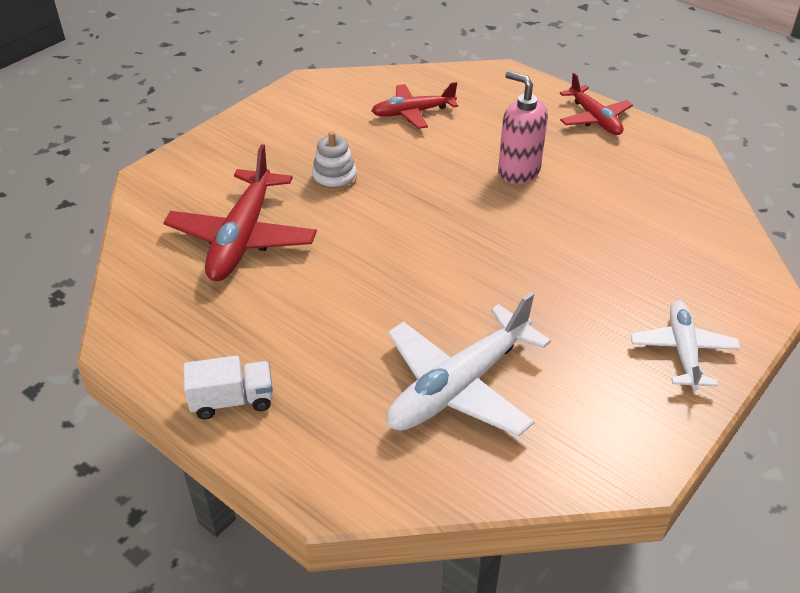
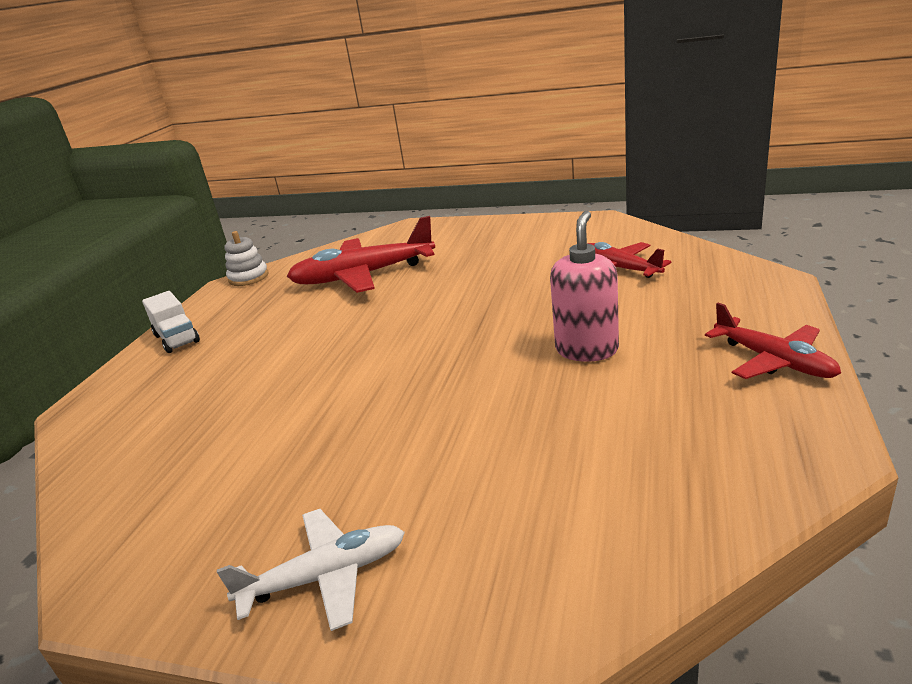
camera: 70 degrees right, 15 degrees down
(334, 178) = (472, 276): white stacking toy -> white stacking toy (248, 277)
(459, 385) = (215, 428): white plane -> none
(594, 118) = (773, 360): red plane -> red plane turned 75 degrees counterclockwise

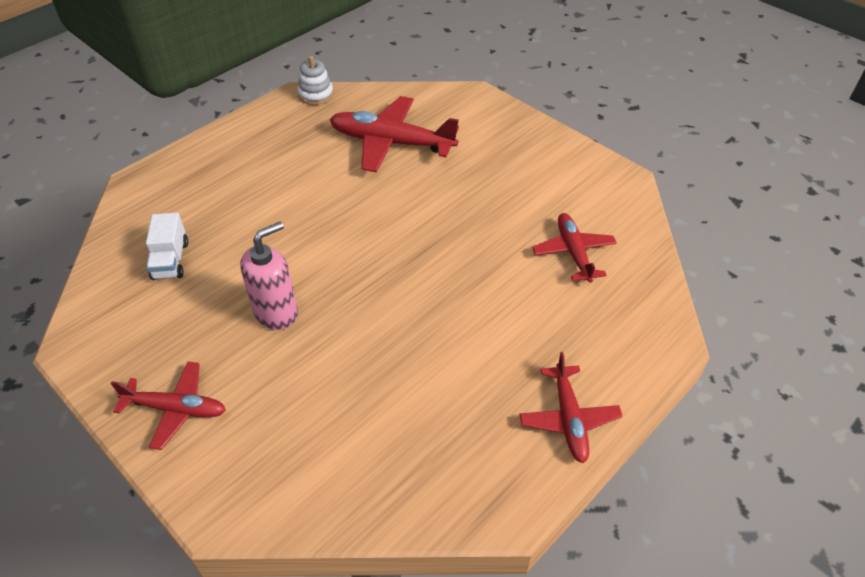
camera: 25 degrees right, 20 degrees up
(177, 339) = (228, 142): white truck -> white truck (171, 260)
(325, 577) = (175, 409): white plane -> red plane
(587, 350) = (463, 326): pink soap dispenser -> pink soap dispenser (276, 312)

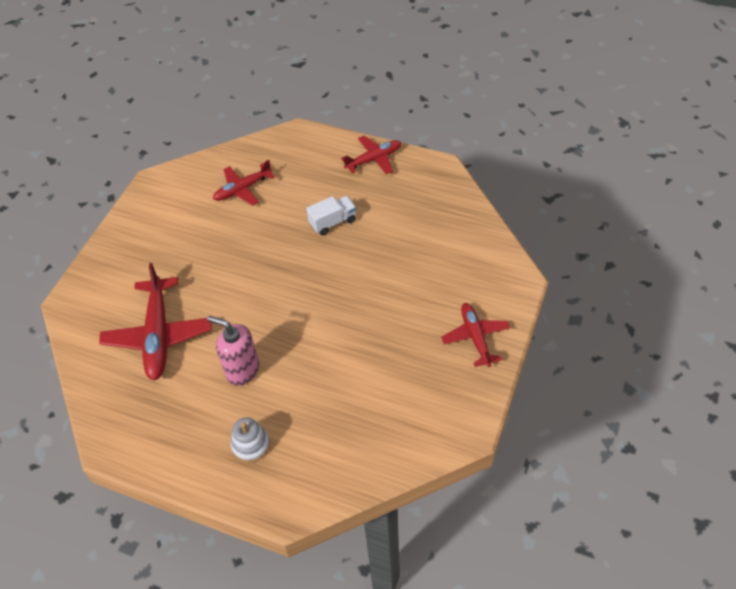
camera: 110 degrees left, 5 degrees up
(171, 260) = (361, 419): white truck -> white truck (333, 222)
(276, 312) = (374, 323): pink soap dispenser -> pink soap dispenser (242, 370)
(316, 94) = (101, 428): white stacking toy -> white stacking toy (251, 445)

